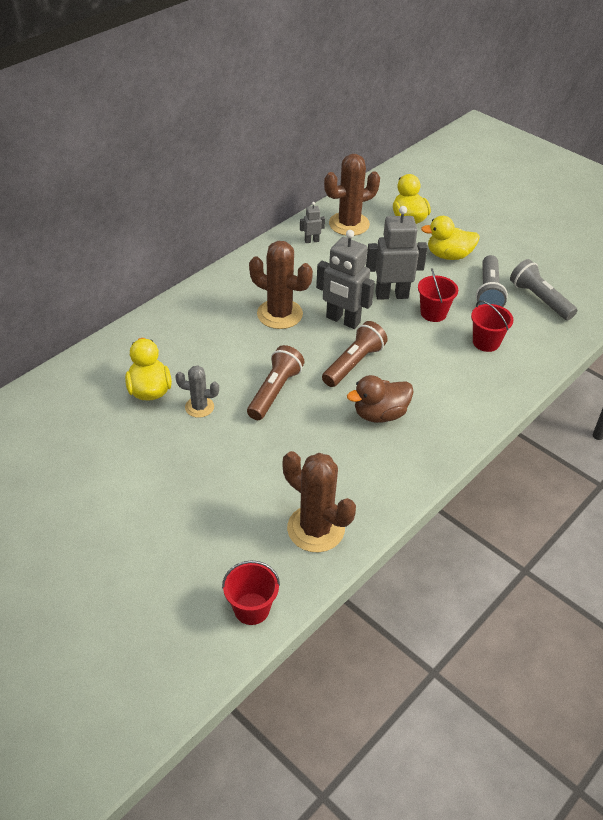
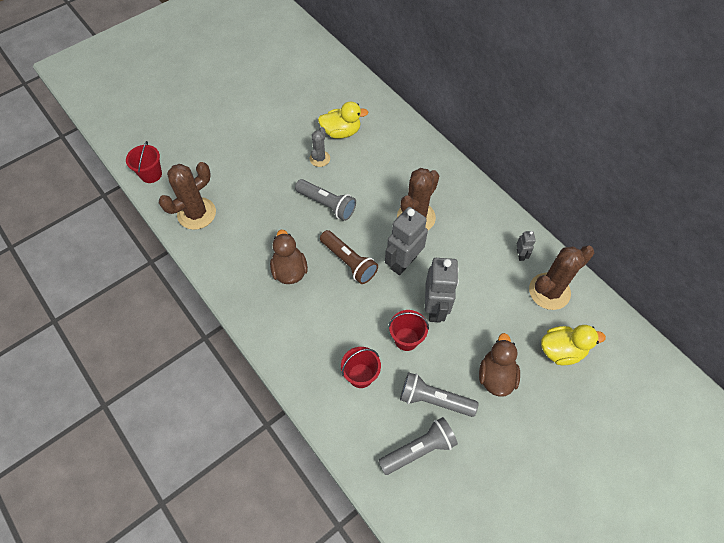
camera: 100 degrees right, 15 degrees up
(274, 391) = (327, 204): brown flashlight -> grey flashlight
(349, 224) = (549, 291): brown cactus -> brown cactus turned 75 degrees clockwise
(448, 255) = (496, 376): yellow duck -> brown duck

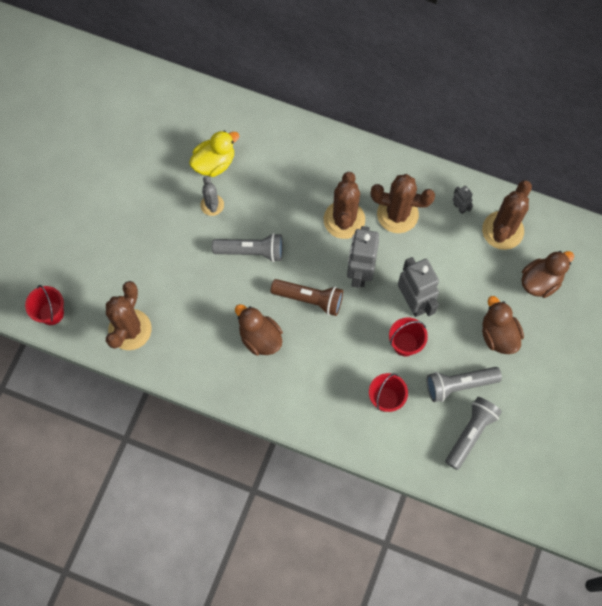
camera: 30 degrees left, 10 degrees up
(463, 234) = (397, 214): none -> brown cactus
(561, 350) = (540, 281): yellow duck -> brown duck

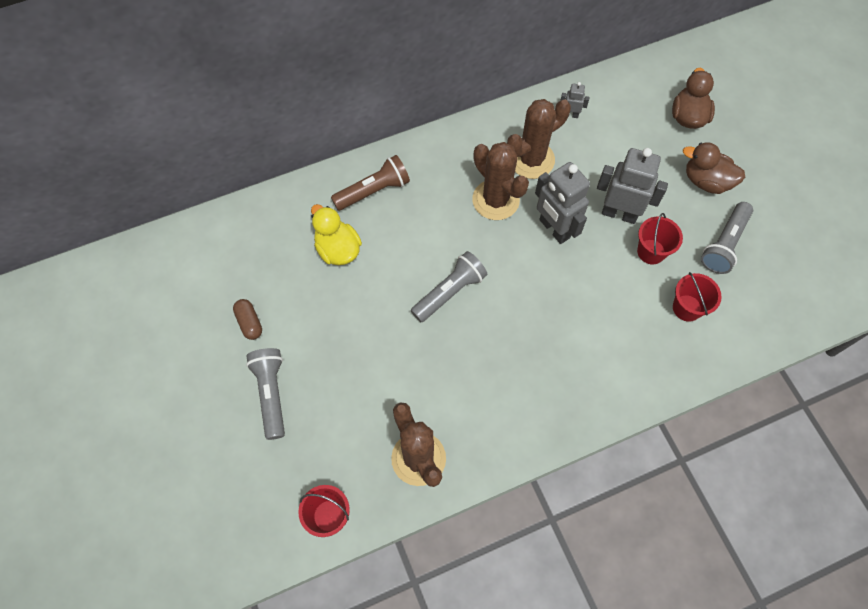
camera: 45 degrees left, 5 degrees down
(119, 162) = (249, 322): none -> brown capsule
(212, 205) = (374, 285): grey cactus -> none
(214, 163) = (338, 249): yellow duck -> yellow duck turned 45 degrees counterclockwise
(260, 337) = (536, 355): brown duck -> none
(309, 299) = (539, 286): brown flashlight -> brown flashlight (373, 191)
(470, 433) = (775, 273): grey flashlight -> grey flashlight (271, 394)
(502, 230) = (620, 104): brown cactus -> none

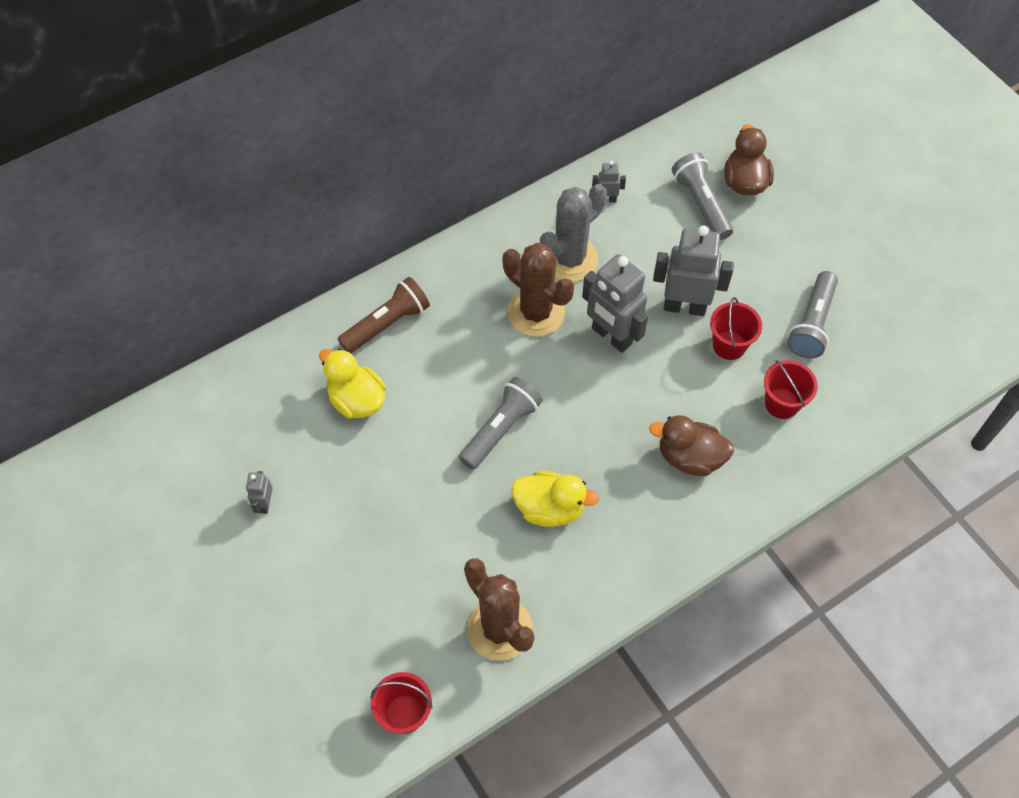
camera: 10 degrees left, 5 degrees down
(249, 322) = (265, 503): brown capsule -> grey robot
(271, 394) = (308, 583): grey flashlight -> grey flashlight (701, 204)
(477, 364) = (549, 508): none -> yellow duck
(531, 159) = (570, 259): brown cactus -> grey cactus
(706, 181) = (779, 254): brown duck -> brown duck (689, 457)

